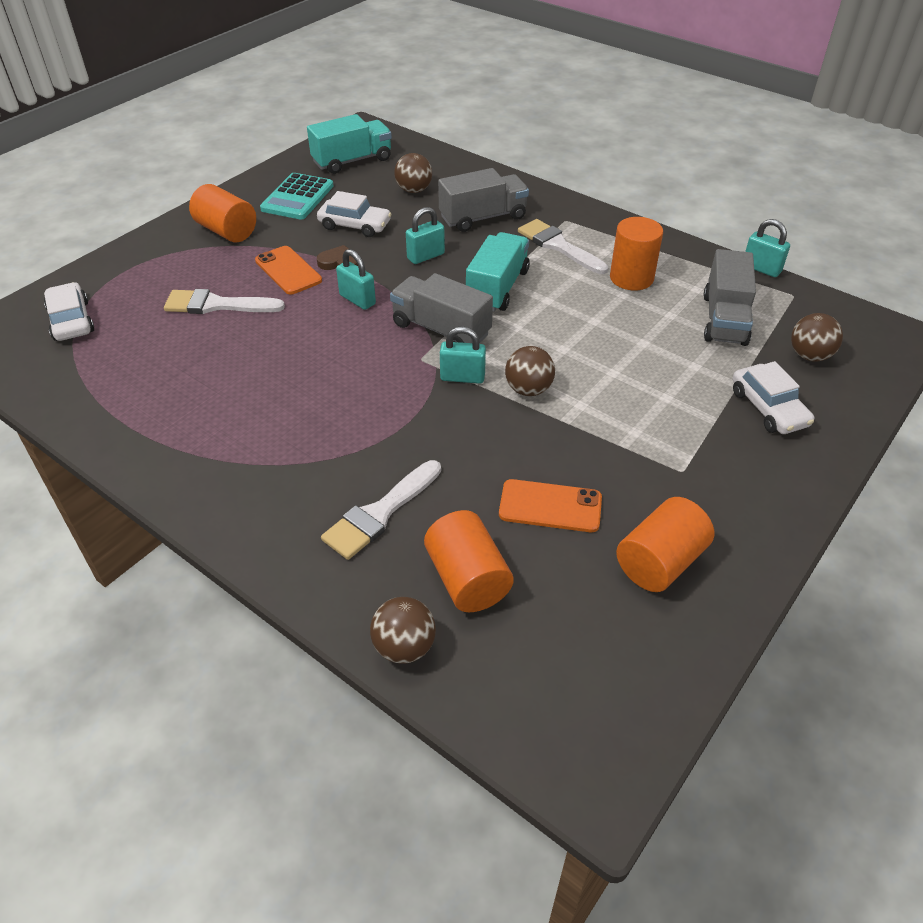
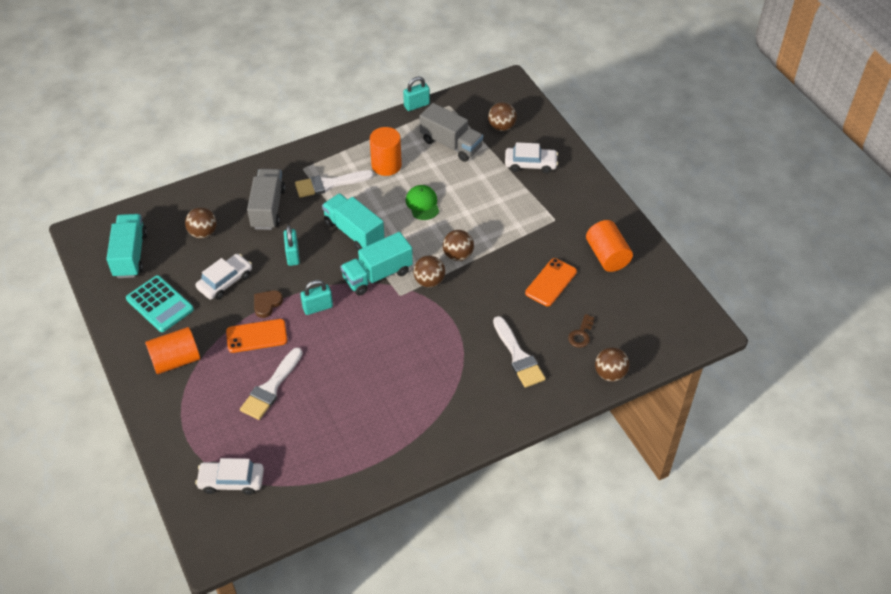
camera: 65 degrees left, 5 degrees up
(441, 329) = (377, 275): grey truck -> turquoise truck
(462, 377) = (429, 281): turquoise padlock -> brown ball
(467, 579) = (581, 334): orange cylinder -> brown key
(593, 328) = (422, 204): none -> green cap

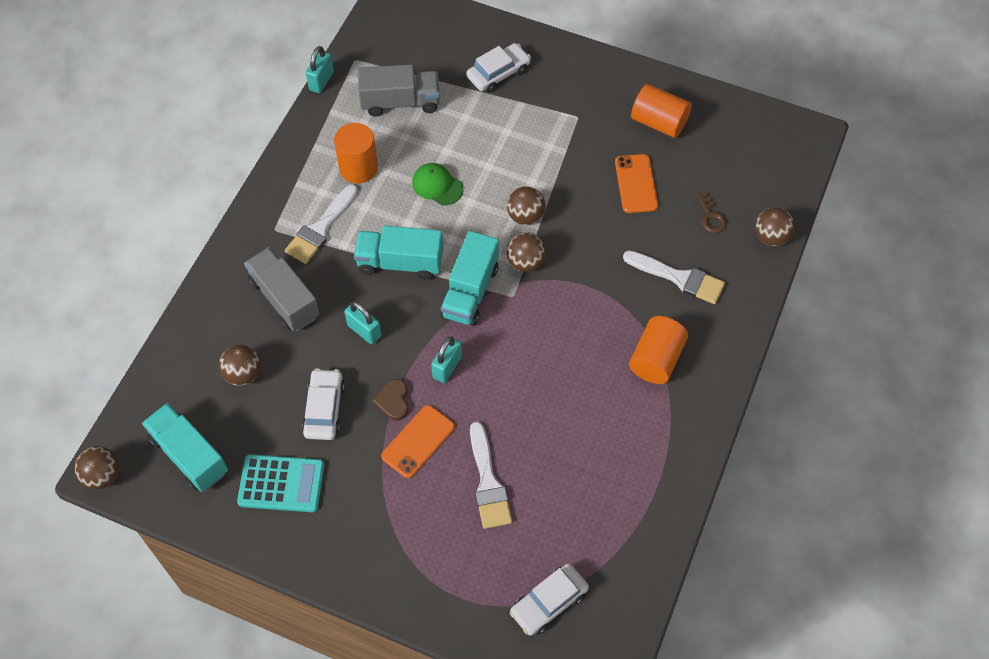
camera: 40 degrees left, 10 degrees up
(176, 360) = (363, 528): orange cylinder -> orange cylinder (656, 359)
(501, 127) = (431, 50): brown ball -> brown ball (103, 475)

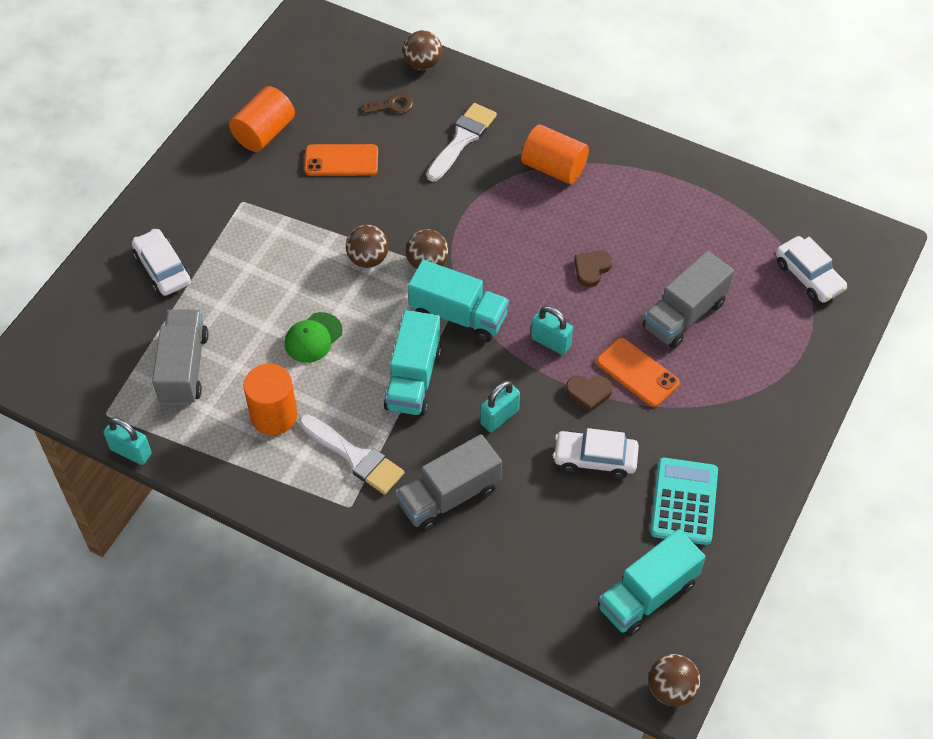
camera: 85 degrees left, 5 degrees down
(243, 374) = (546, 540): brown ball -> none
(488, 482) = (684, 315): white brush -> grey truck
(534, 398) = (591, 269): none -> brown heart

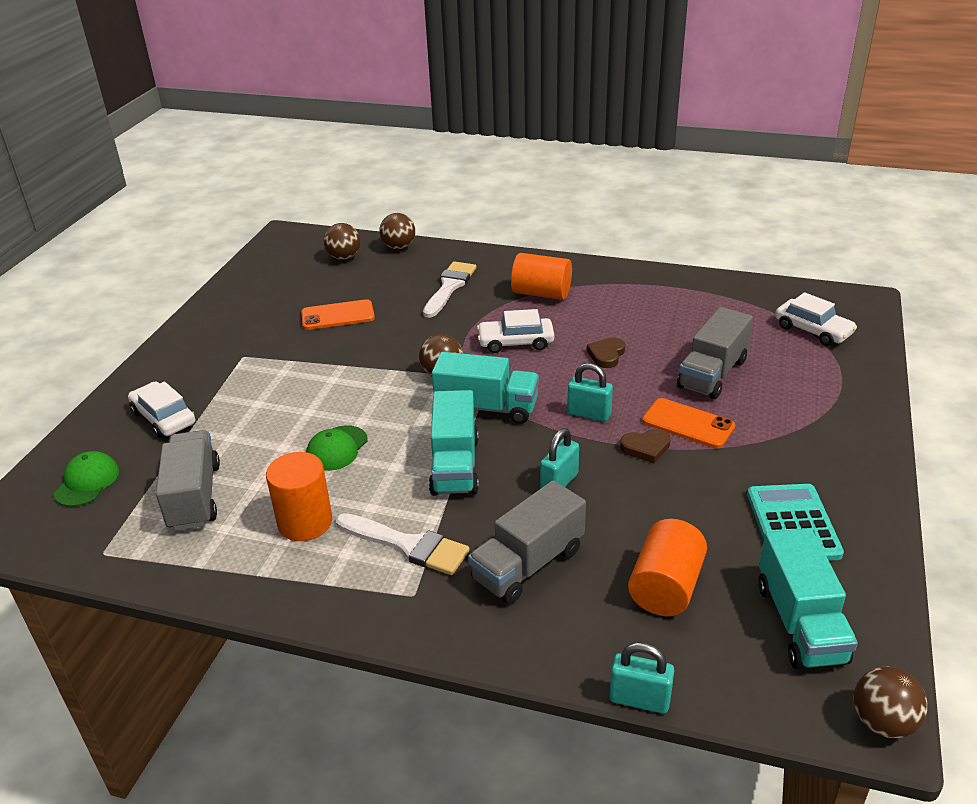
camera: 10 degrees left, 20 degrees down
(93, 333) = (87, 482): none -> green cap
(131, 452) = (135, 585): turquoise padlock -> turquoise padlock (639, 699)
(264, 133) = (258, 307): orange cylinder -> orange cylinder (665, 587)
(368, 259) = (381, 379): brown ball -> brown ball (344, 257)
(392, 105) = (377, 275): brown key -> none
(595, 458) = (677, 502): white car -> white car (516, 342)
(647, 595) = (800, 622): turquoise truck -> turquoise truck turned 45 degrees counterclockwise

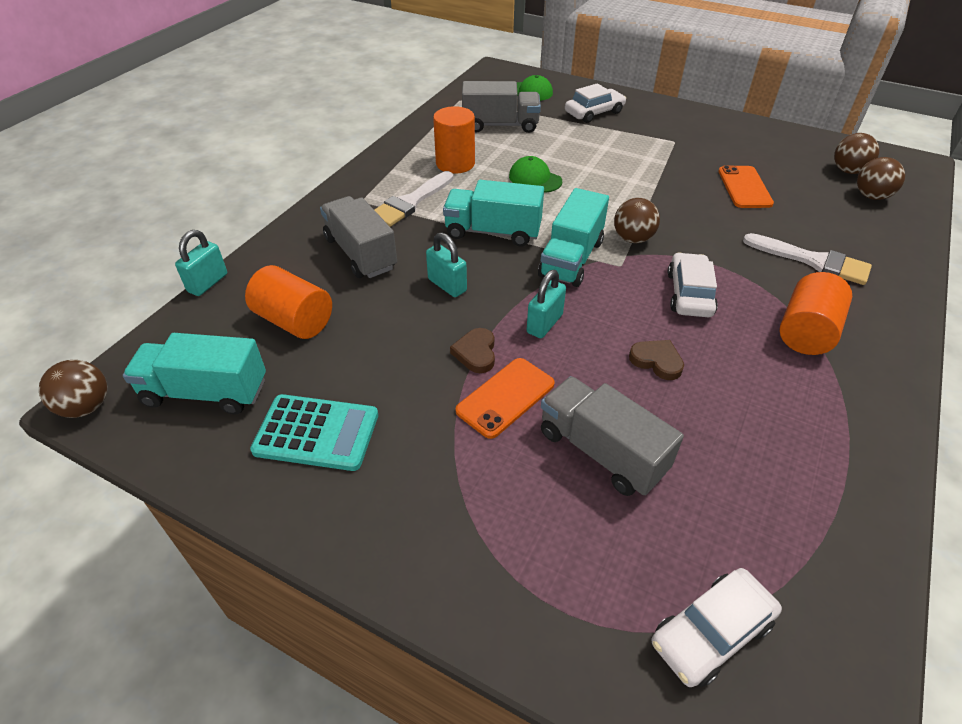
camera: 100 degrees right, 10 degrees up
(399, 247) = (908, 233): brown ball -> brown ball (848, 171)

